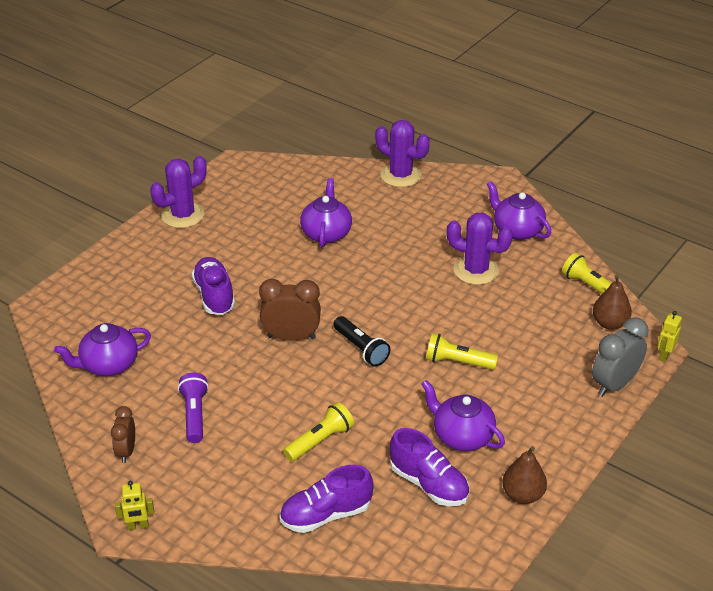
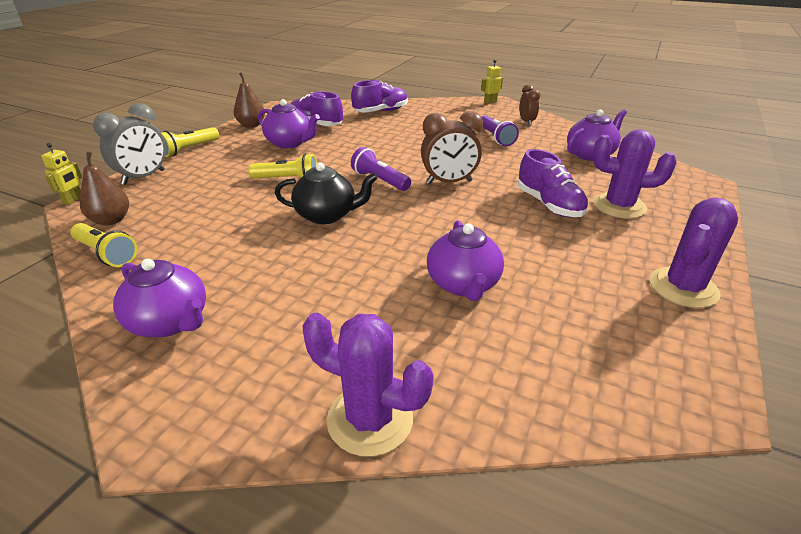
camera: 170 degrees right, 5 degrees down
(320, 441) = (396, 134): yellow flashlight -> yellow flashlight (189, 149)
(361, 349) = (380, 180): black flashlight -> purple flashlight
(417, 307) = (327, 215): none -> black teapot
(476, 270) = (251, 258): purple cactus -> purple cactus (619, 206)

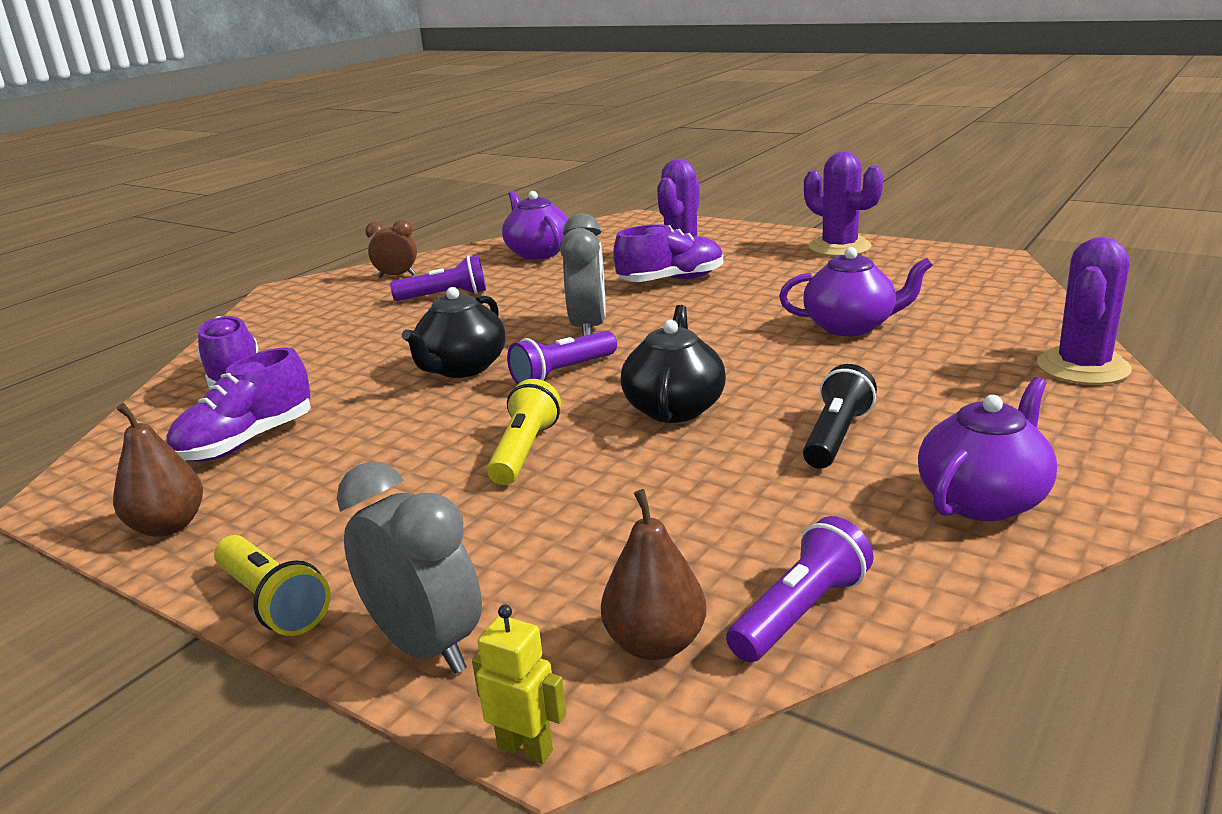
camera: 80 degrees left, 10 degrees down
(106, 254) = (801, 613): yellow flashlight -> purple flashlight
(273, 270) = (836, 436): none -> black flashlight
(290, 143) = (337, 464): purple teapot -> none
(388, 154) = (462, 368): none -> black teapot
(449, 182) = (589, 328): brown clock -> grey clock
(490, 102) = (283, 293): yellow robot -> none

